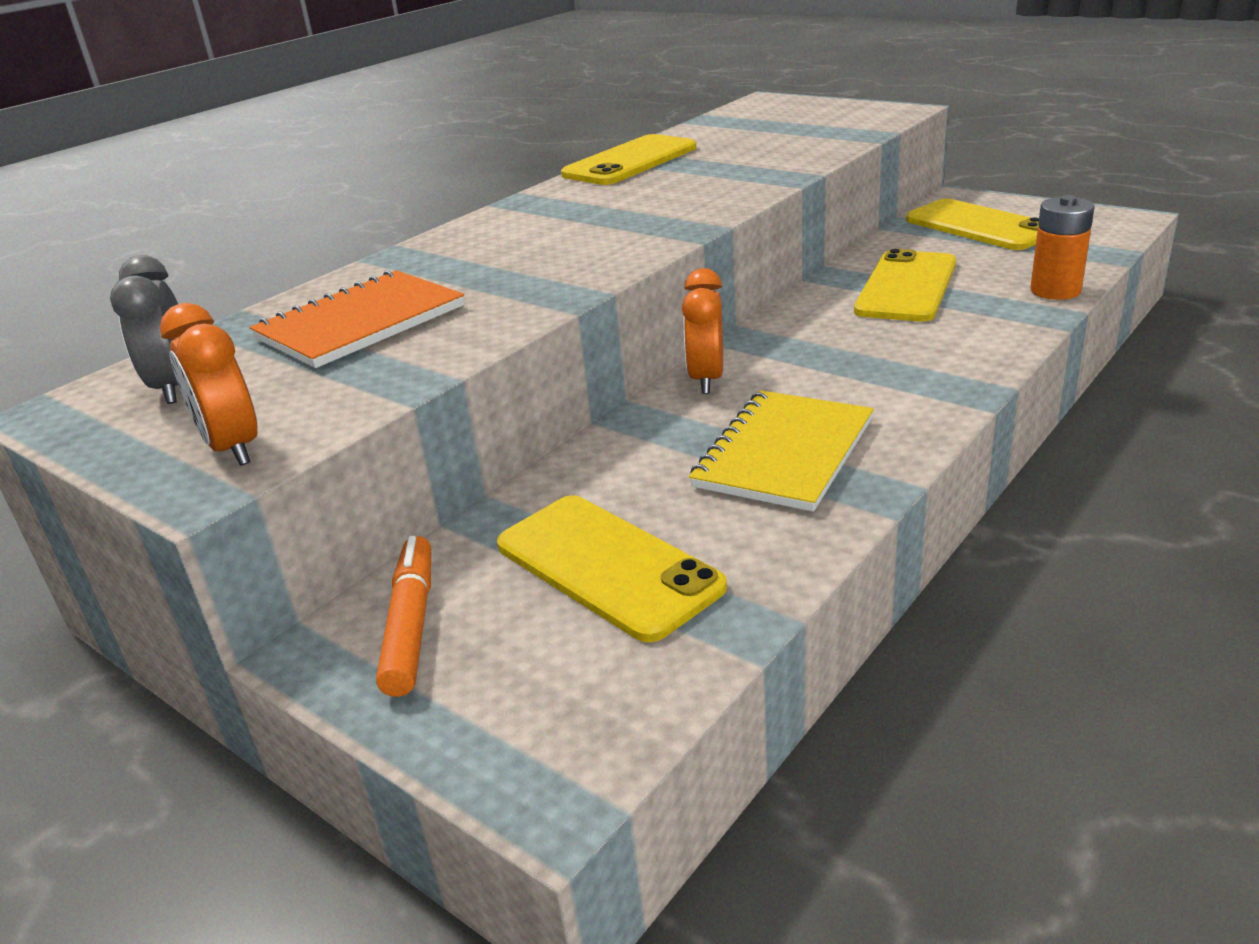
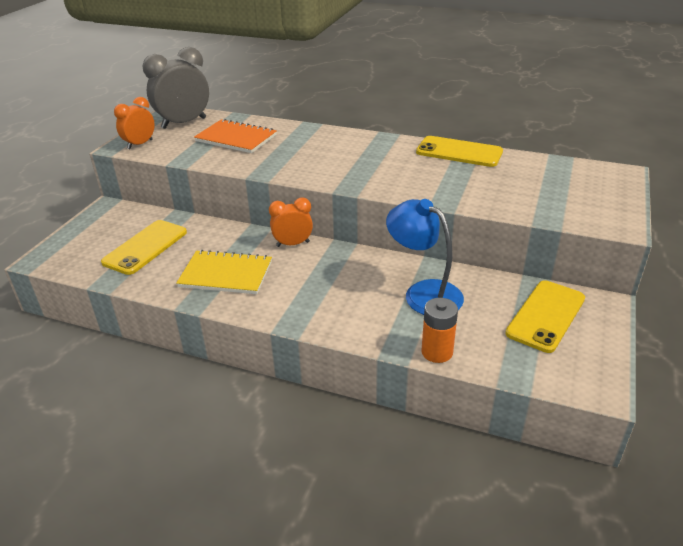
camera: 70 degrees right, 5 degrees up
(175, 388) = (184, 123): grey clock -> grey clock, size x1.67
(411, 625) = (117, 218): orange marker -> none
(907, 287) = (423, 293): yellow phone -> blue lamp

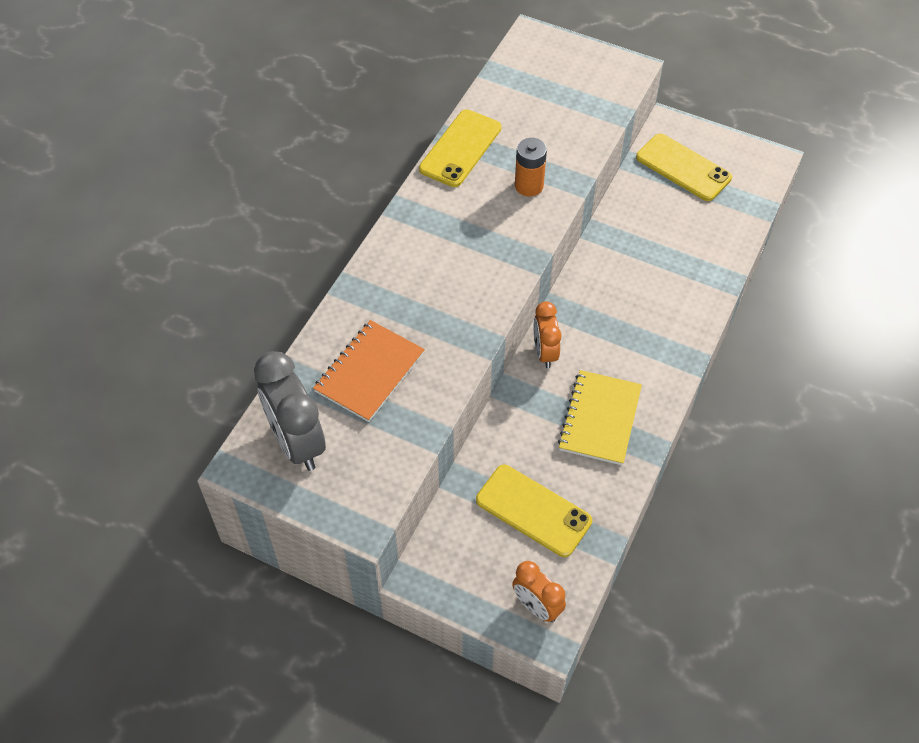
camera: 85 degrees left, 20 degrees up
(140, 144) = (362, 494): orange clock -> orange clock (537, 606)
(423, 293) = (645, 247): blue lamp -> none
(437, 352) = (730, 252): orange battery -> orange battery (529, 186)

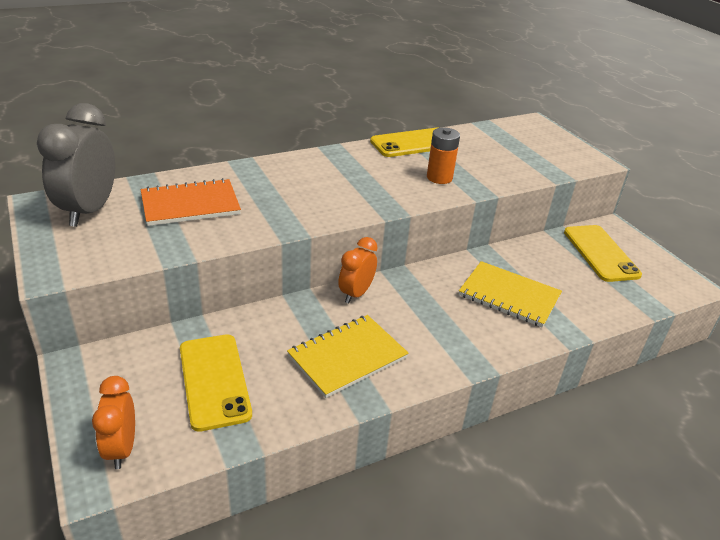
camera: 35 degrees right, 20 degrees down
(656, 270) = (509, 296): none -> yellow notebook

